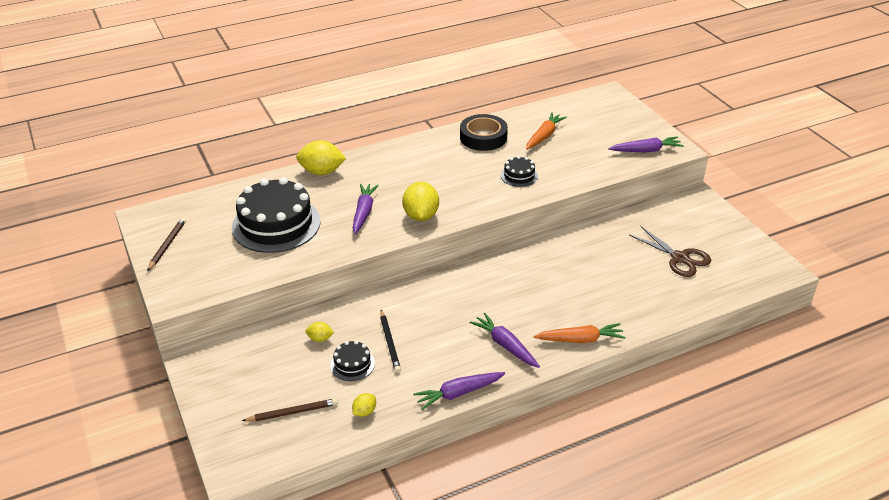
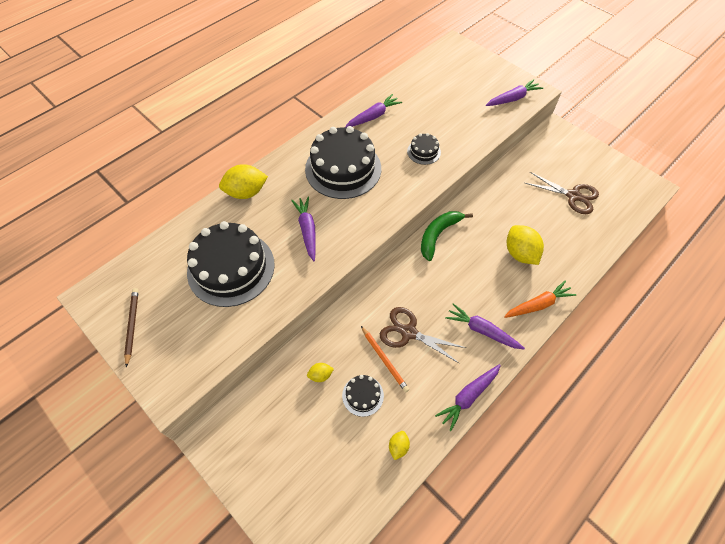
camera: 20 degrees left, 20 degrees up
(292, 412) = (334, 471): brown pencil -> none
(389, 343) = (384, 359): black pencil -> orange pencil
(421, 216) = (361, 220): yellow lemon -> yellow lemon (520, 253)
(427, 173) = (343, 169): none -> black cake
(427, 328) = (408, 332): none -> brown scissors
(483, 137) = (373, 116): black tape -> purple carrot
(505, 258) = (438, 235): none -> green banana
(544, 136) = (424, 103): orange carrot -> none

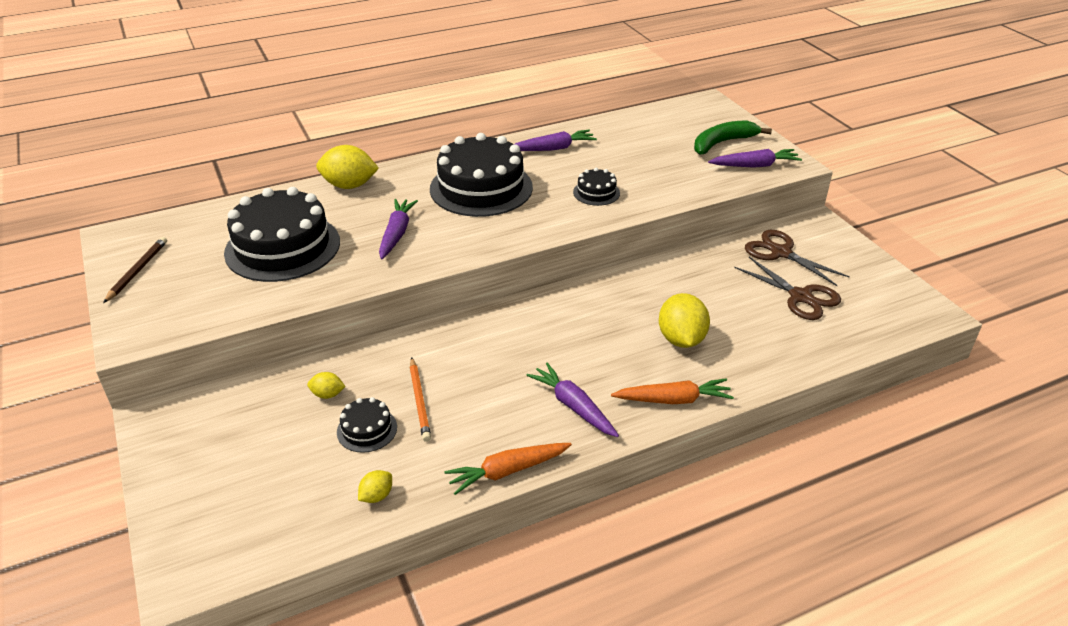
camera: 20 degrees right, 20 degrees down
(408, 332) = (470, 382): brown scissors -> brown scissors (781, 253)
(438, 235) = (577, 294): green banana -> green banana (722, 143)
(468, 397) = (507, 471): purple carrot -> orange carrot

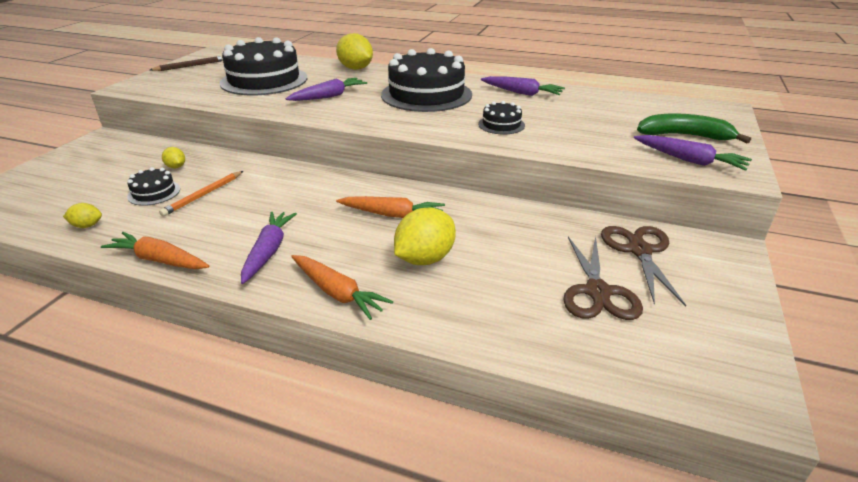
camera: 45 degrees right, 5 degrees down
(602, 320) = (392, 215): none -> orange carrot

